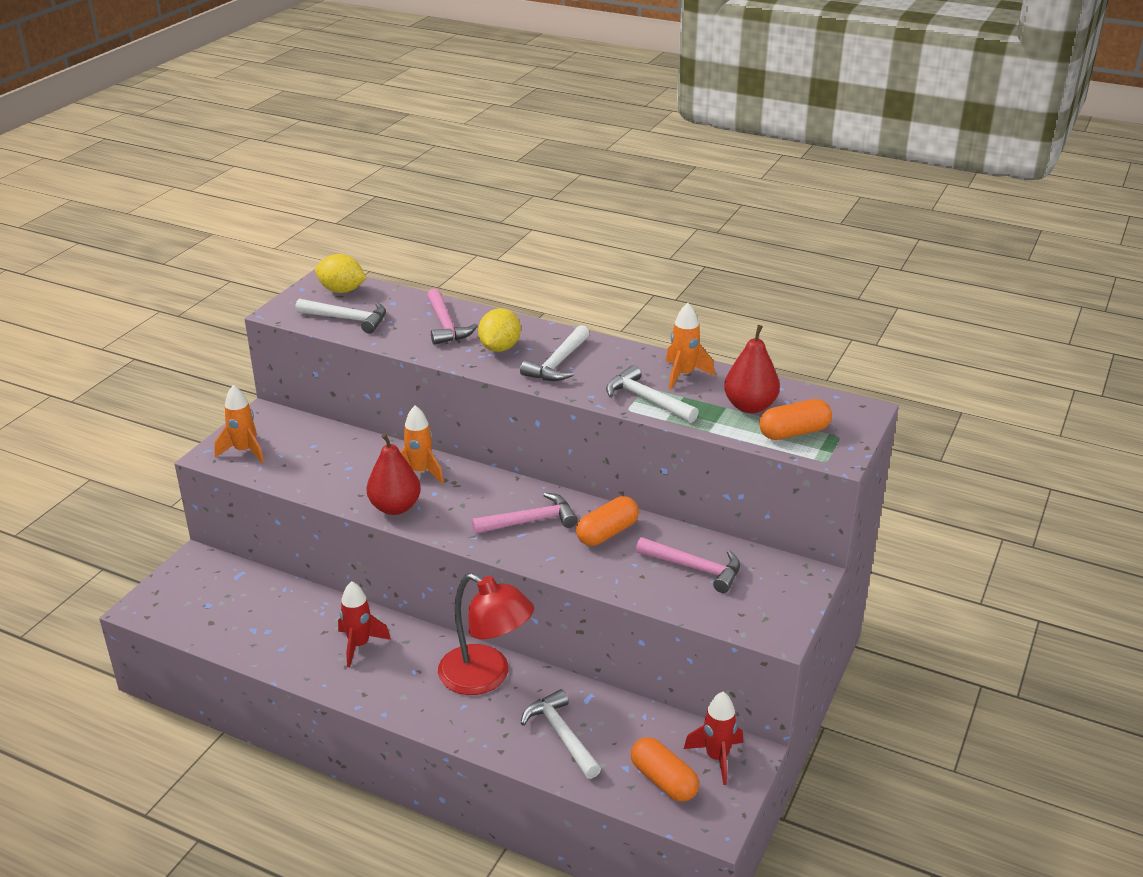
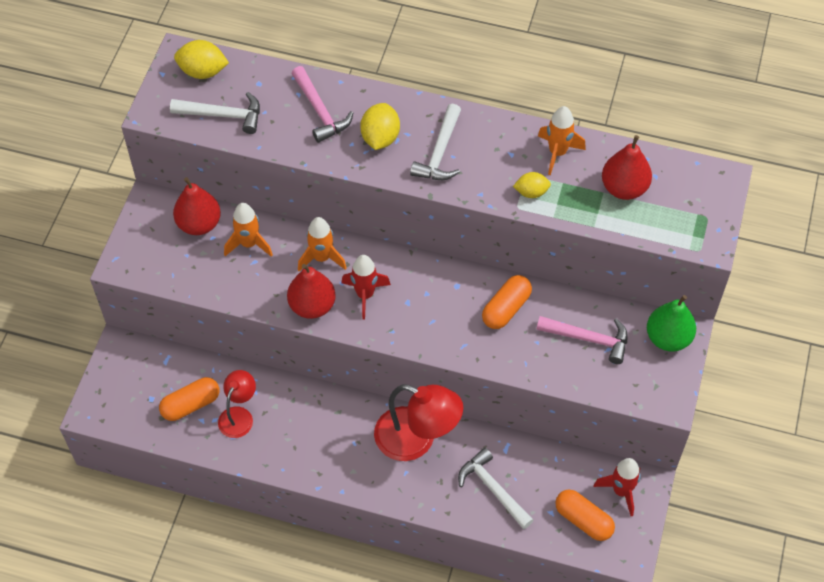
camera: 10 degrees left, 25 degrees up
(244, 451) = (150, 254): orange rocket -> orange rocket (249, 244)
(295, 631) = (239, 415): none -> red lamp
(304, 434) = (199, 224): none -> red pear
(359, 645) = (299, 422): red rocket -> red rocket (365, 295)
(530, 521) = (436, 304): pink hammer -> none
(646, 400) = (531, 192): white hammer -> yellow lemon
(788, 578) = (668, 338): none -> green pear
(794, 432) = (667, 217): orange capsule -> orange capsule (191, 404)

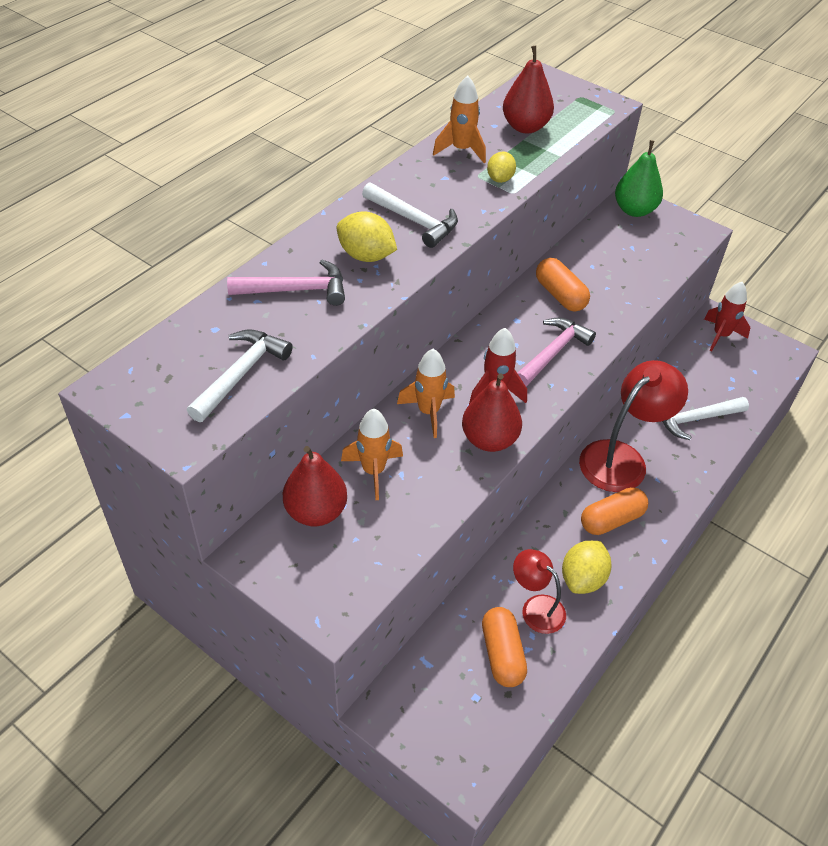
camera: 70 degrees left, 10 degrees down
(203, 71) = (155, 374): yellow lemon -> yellow lemon (582, 579)
(583, 520) = (744, 369): orange capsule -> orange capsule (611, 519)
(588, 339) = (617, 255): pink hammer -> pink hammer (553, 353)

